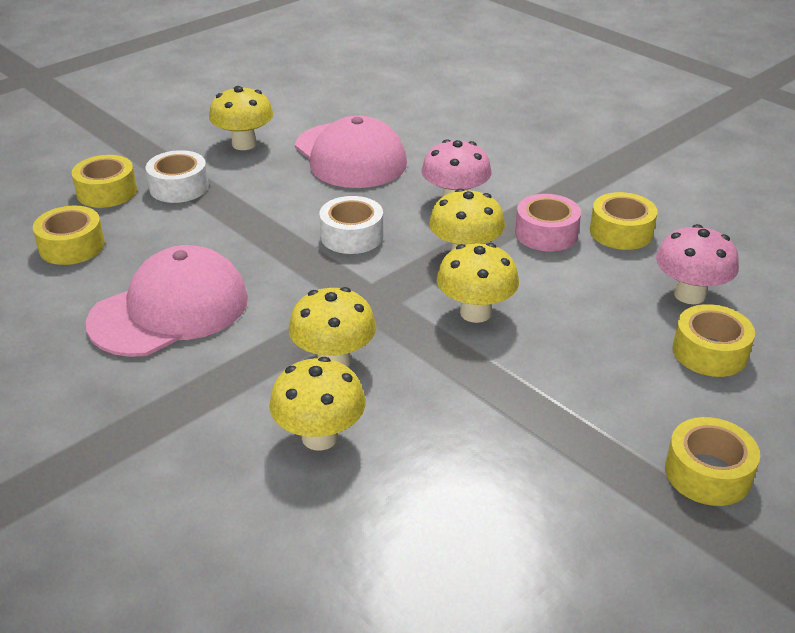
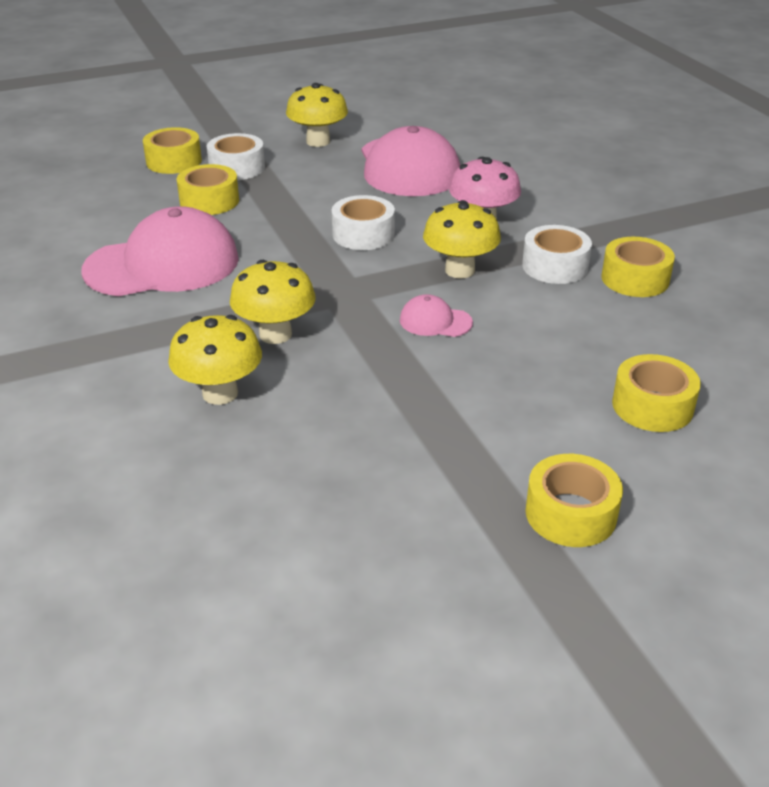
camera: 20 degrees right, 0 degrees up
(72, 246) = (117, 199): yellow tape -> yellow tape (209, 201)
(475, 312) = (435, 321): yellow mushroom -> pink cap
(546, 233) = (555, 266): pink tape -> white tape
(689, 295) = (668, 349): pink mushroom -> none

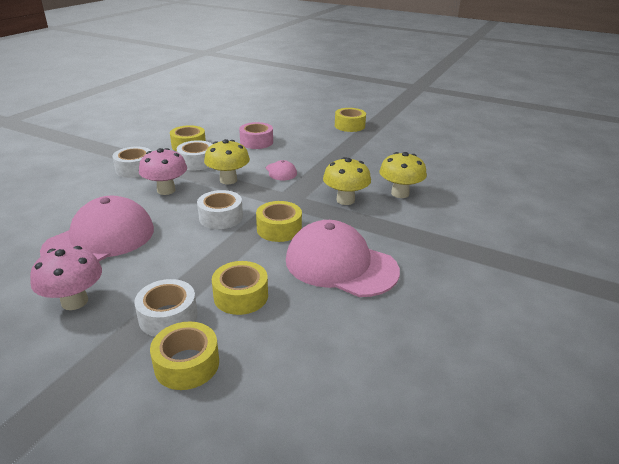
camera: 130 degrees left, 5 degrees down
(318, 141) = (74, 301): yellow mushroom -> pink mushroom
(579, 218) = (135, 169): none -> white tape
(589, 347) = (256, 142): none -> pink tape
(652, 406) = (279, 127): yellow tape -> yellow tape (279, 229)

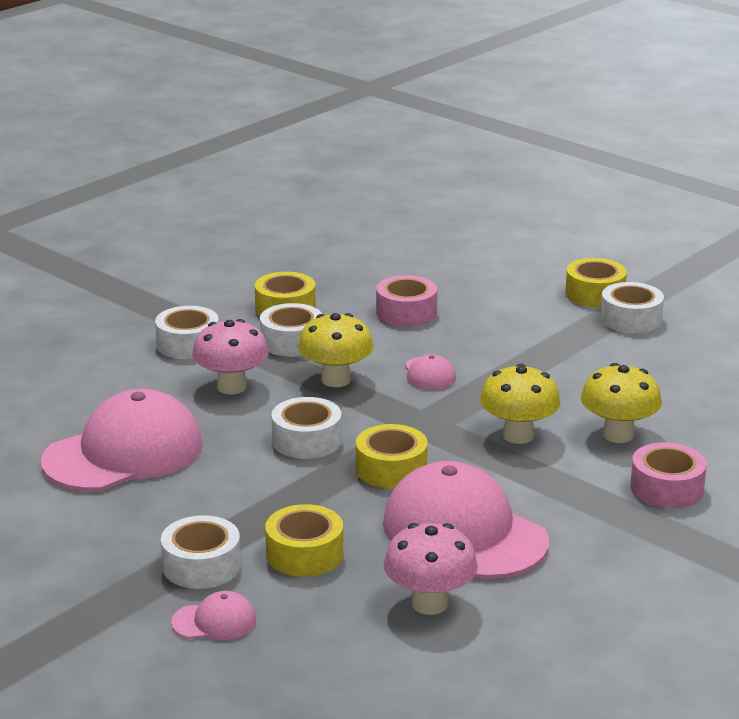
camera: 15 degrees right, 5 degrees down
(74, 301) = (83, 531): pink mushroom -> pink mushroom (429, 604)
(187, 364) = (214, 621): yellow tape -> pink cap
(373, 135) = (631, 319): none -> white tape
(444, 221) = (666, 488): none -> pink tape

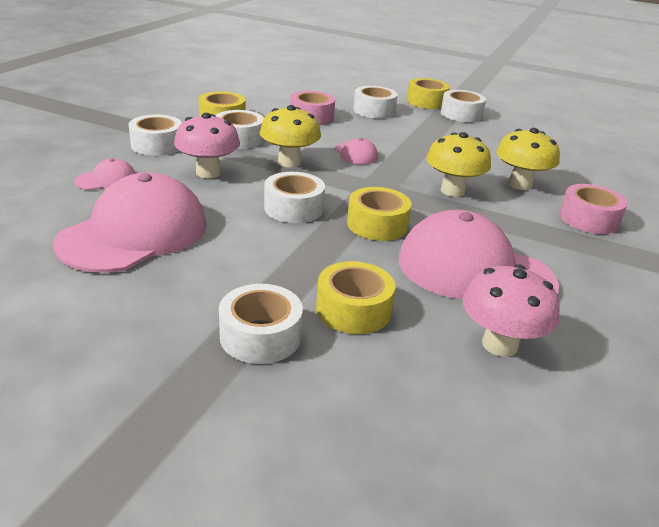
camera: 20 degrees left, 5 degrees up
(214, 621) = (306, 400): pink cap -> pink cap (106, 180)
(502, 306) = (374, 110): none -> white tape

